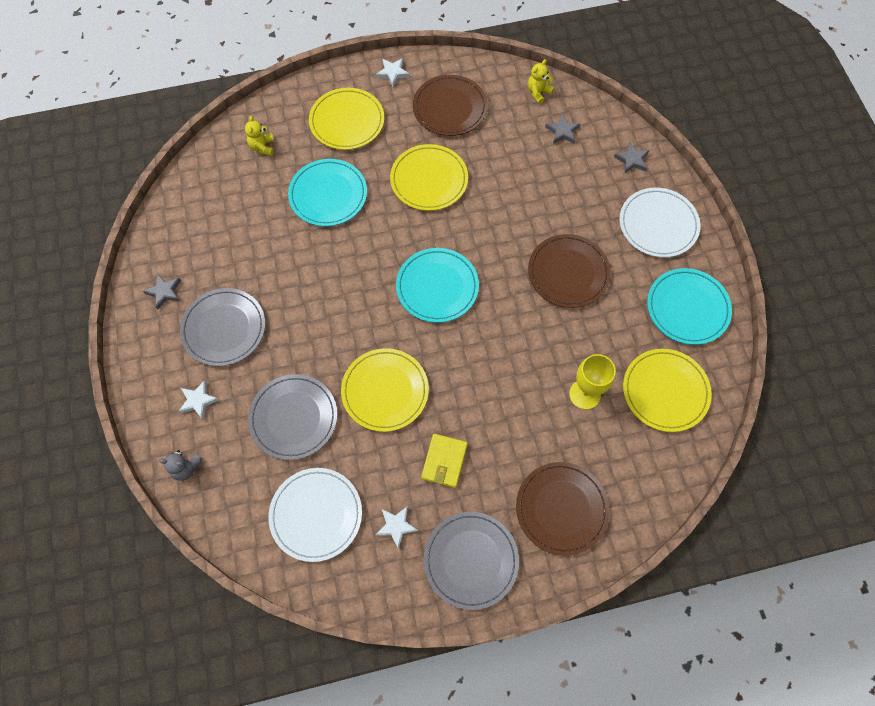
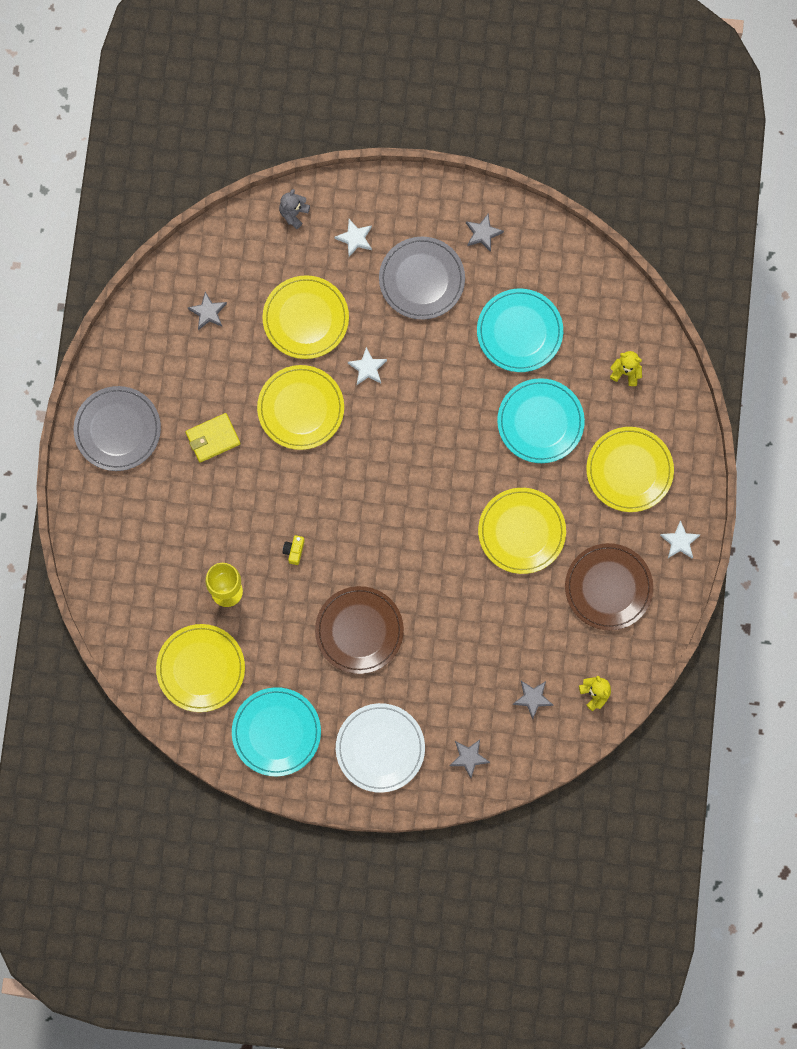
camera: 110 degrees right, 10 degrees up
(293, 418) = (305, 318): grey plate -> yellow plate
(316, 515) = (208, 312): white plate -> grey star
(396, 526) = (171, 377): white star -> white star (367, 368)
(437, 287) = (392, 495): turquoise plate -> turquoise plate (519, 331)
(444, 461) = (213, 438): yellow wallet -> yellow wallet turned 60 degrees counterclockwise
(521, 349) = (294, 551): none -> yellow camera
(561, 509) = (130, 525): brown plate -> none

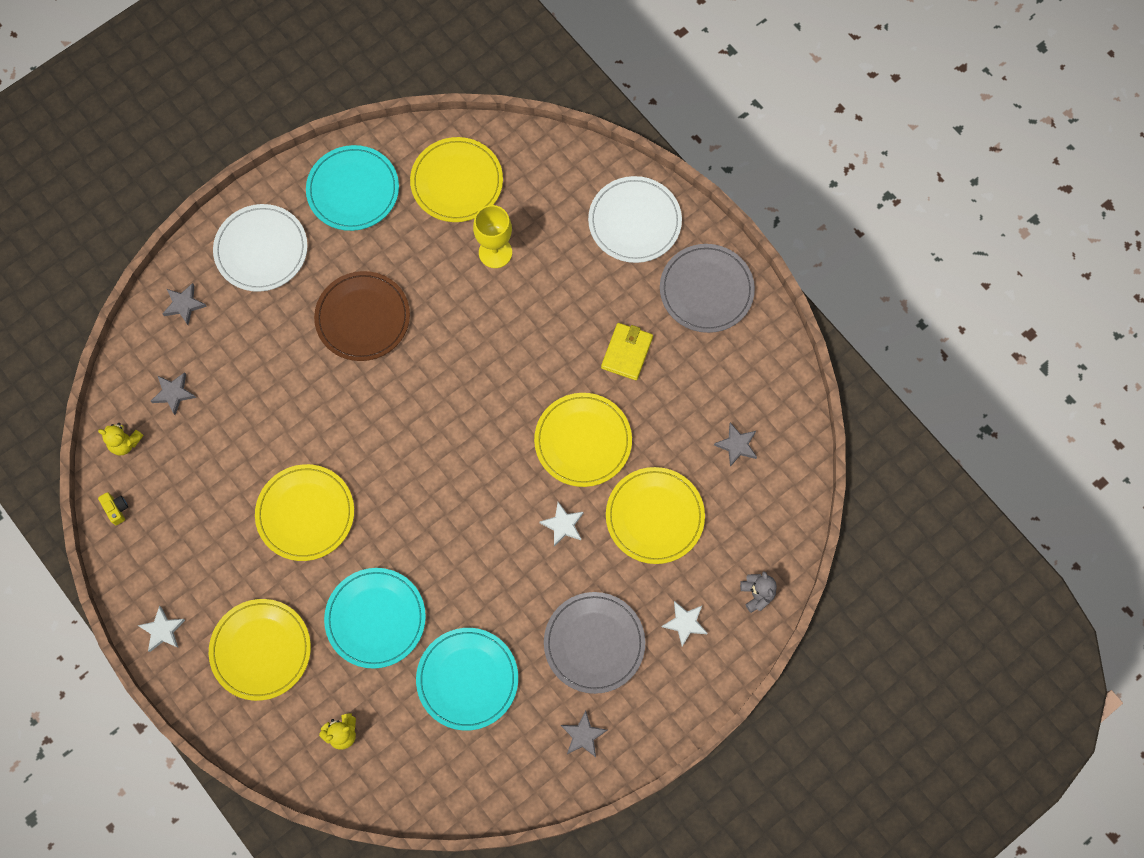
camera: 135 degrees right, 5 degrees down
(113, 522) = (634, 221): none -> white plate
(294, 551) = (474, 329): yellow camera -> yellow camera (116, 509)
(608, 587) = (190, 536): brown plate -> none

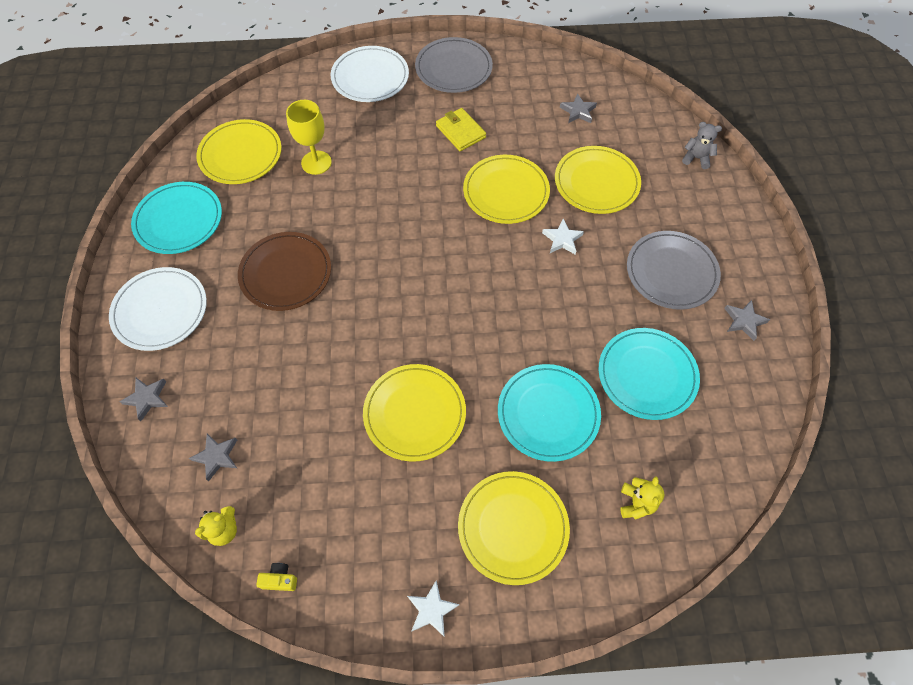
camera: 55 degrees left, 10 degrees down
(685, 623) = (691, 209): white star -> none

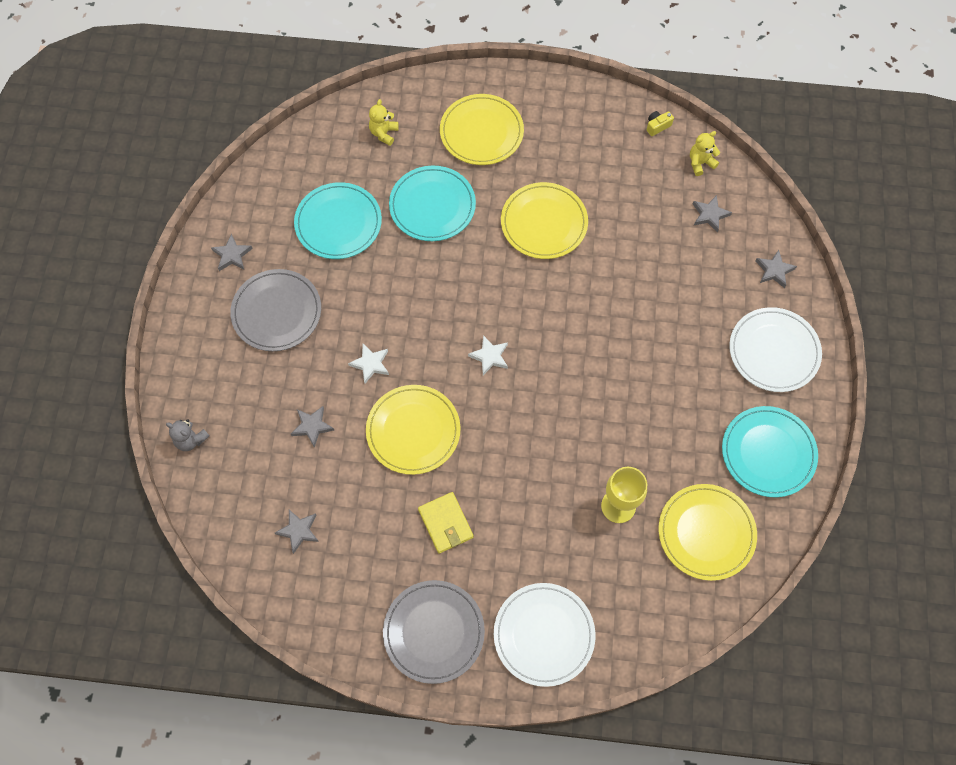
camera: 170 degrees left, 5 degrees up
(280, 579) = (657, 126): yellow camera -> yellow camera turned 135 degrees clockwise
(286, 273) = (653, 371): brown plate -> none
(431, 610) = (550, 93): white star -> white star (489, 356)
(596, 182) = (312, 426): yellow plate -> grey star

